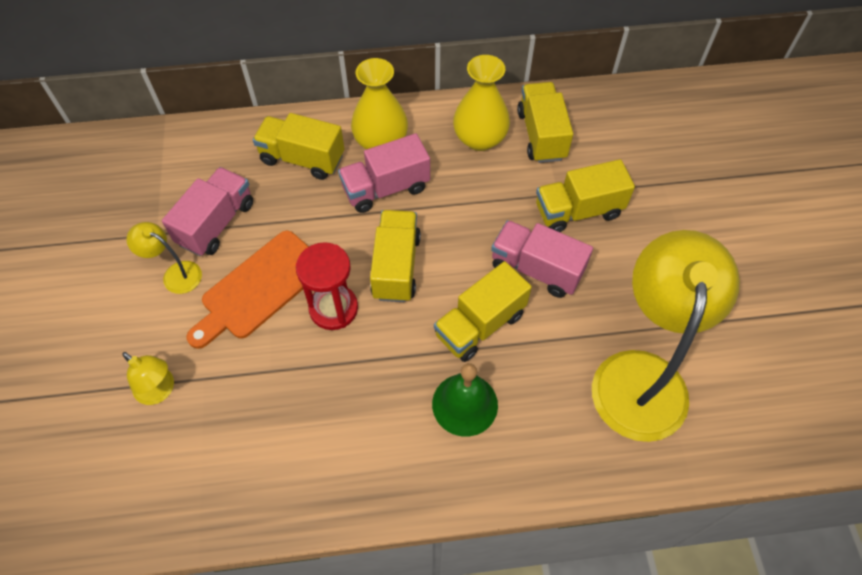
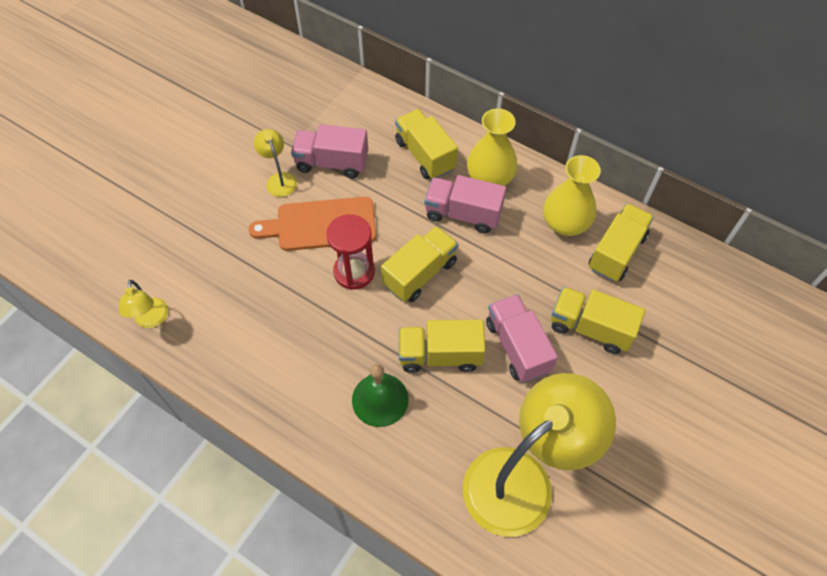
camera: 40 degrees right, 0 degrees up
(160, 391) = (208, 247): yellow lamp -> yellow lamp (152, 320)
(216, 223) = (332, 163): pink truck -> pink truck turned 150 degrees counterclockwise

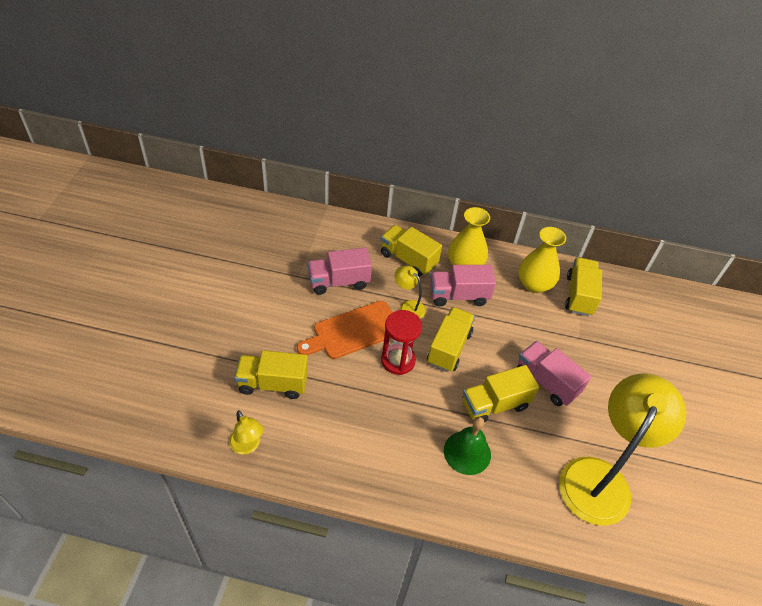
camera: 25 degrees left, 10 degrees down
(279, 179) = (302, 304): yellow lamp -> yellow lamp (408, 306)
(590, 328) = (589, 353): yellow truck -> yellow truck (273, 384)

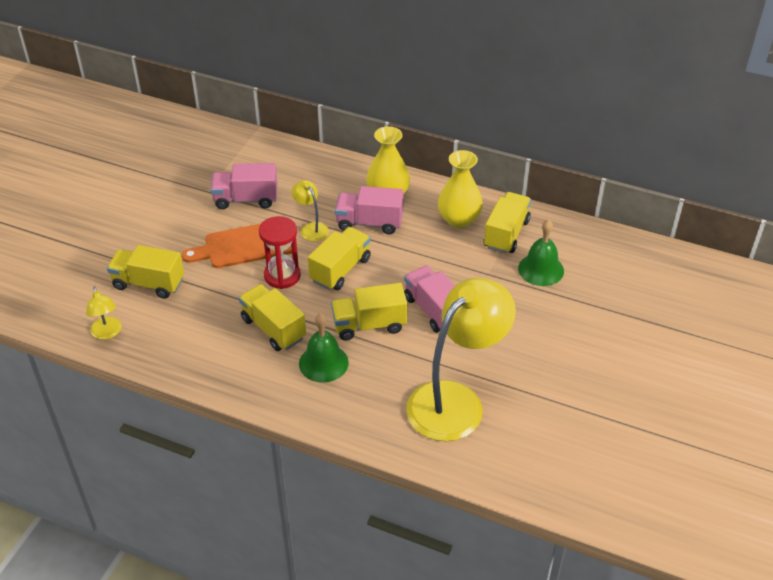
camera: 15 degrees right, 5 degrees down
(408, 259) = (328, 184): yellow truck -> yellow truck (273, 328)
(621, 328) = (541, 269): none -> green bell

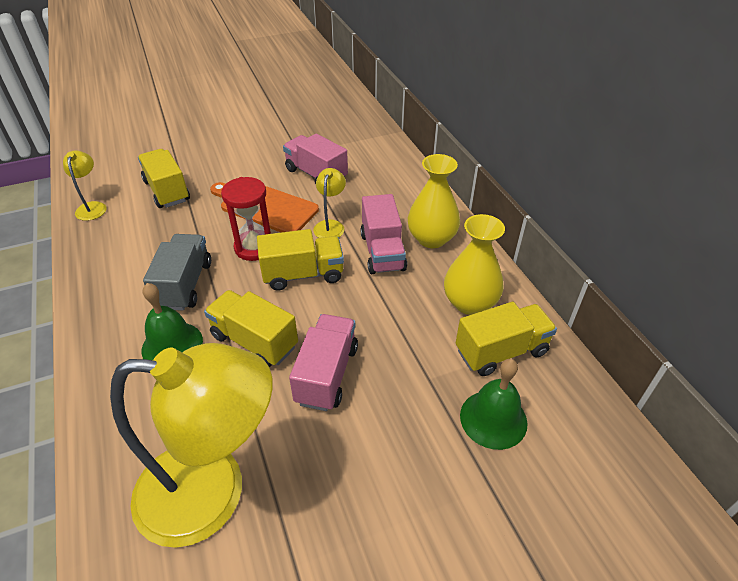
camera: 45 degrees right, 0 degrees up
(107, 333) = (92, 207): yellow lamp -> yellow lamp turned 150 degrees clockwise
(273, 328) = (185, 285): yellow truck -> grey truck
(369, 223) = (382, 252): pink truck -> pink truck turned 150 degrees counterclockwise

